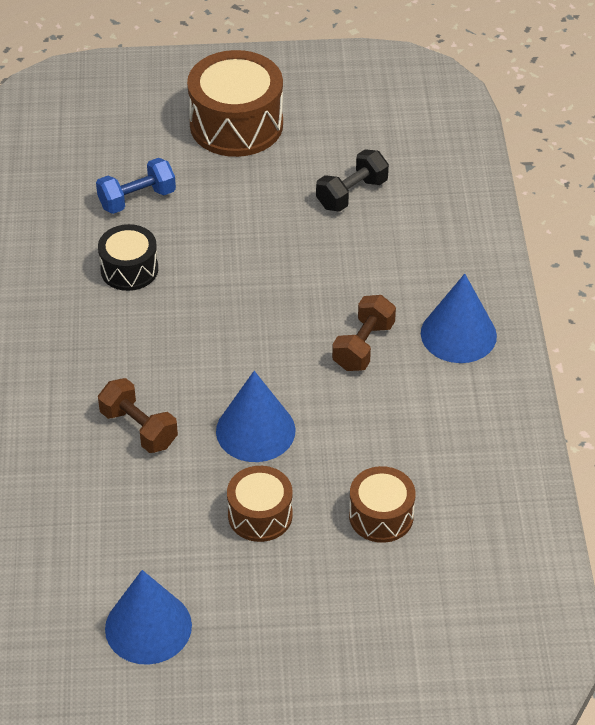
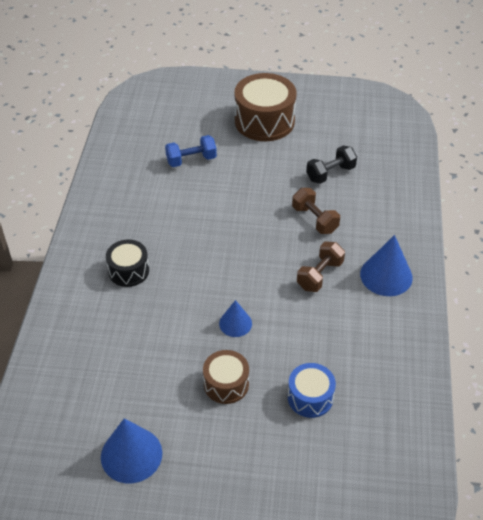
camera: 10 degrees right, 0 degrees up
(129, 269) = (176, 204): black drum -> black drum (129, 271)
(139, 428) = (157, 311): brown dumbbell -> brown dumbbell (314, 219)
(255, 430) = (235, 323): blue cone -> blue cone, size x0.60
(381, 516) = (310, 397): brown drum -> blue drum

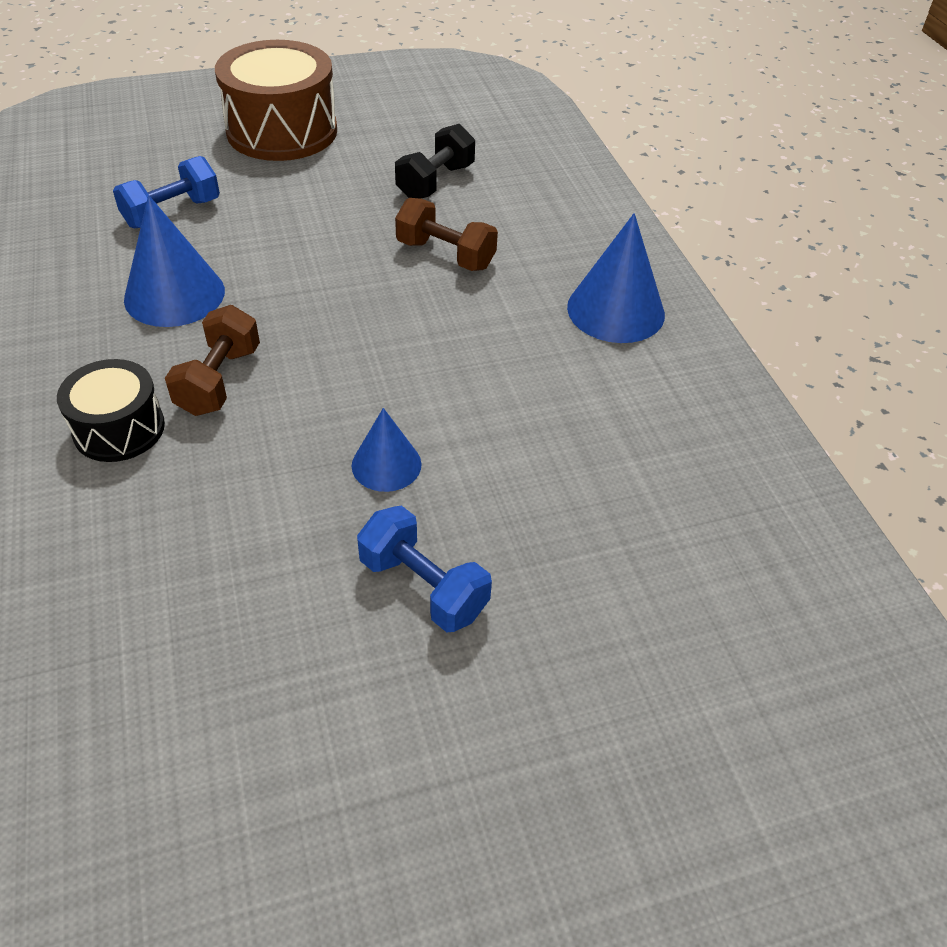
camera: 25 degrees left, 0 degrees up
(131, 454) = (278, 820): blue cone -> blue cone (174, 294)
(226, 384) = (423, 587): brown drum -> blue dumbbell
(310, 397) = (602, 557): blue drum -> none
(320, 275) = (502, 339): brown dumbbell -> brown dumbbell (219, 381)

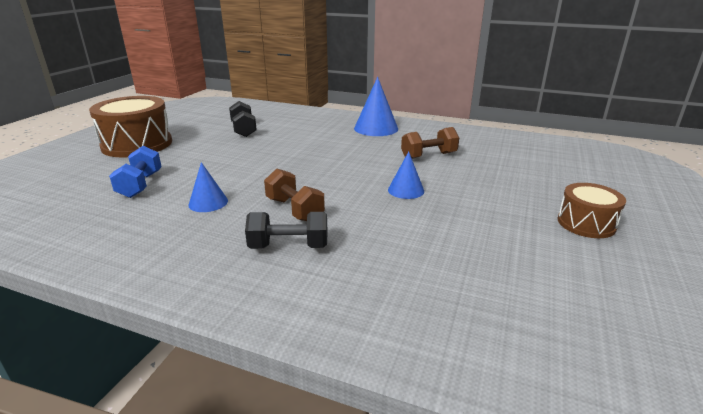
camera: 50 degrees left, 20 degrees down
(119, 429) = (289, 246): black drum -> black dumbbell
(174, 294) = (208, 202): blue cone -> blue cone, size x0.60
(423, 587) = (486, 204): blue dumbbell -> none
(445, 255) = (294, 142): brown dumbbell -> brown dumbbell (428, 156)
(465, 756) = (586, 223): none -> brown drum

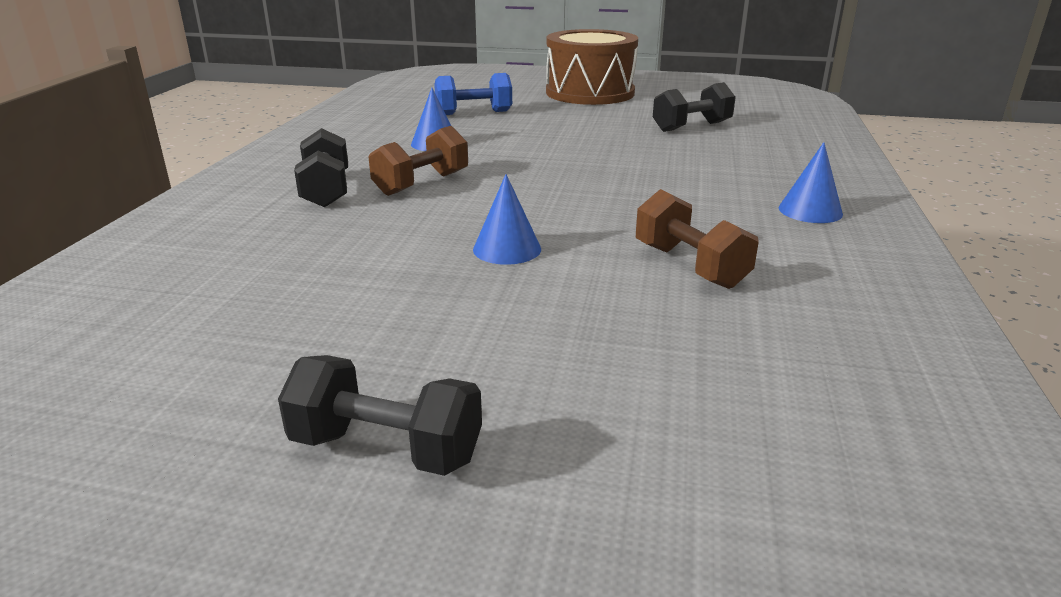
camera: 80 degrees right, 0 degrees up
(376, 128) = (810, 211): blue cone -> blue cone, size x0.60
(586, 223) = (386, 449): brown drum -> black dumbbell

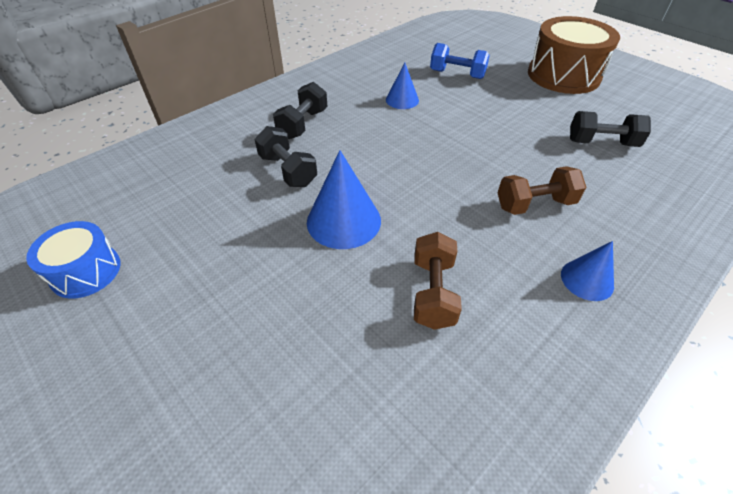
camera: 35 degrees right, 20 degrees up
(150, 428) = (86, 271): none -> blue drum
(386, 449) = (147, 344): black dumbbell -> black dumbbell (288, 170)
(422, 184) = (357, 138): brown dumbbell -> brown dumbbell (535, 204)
(507, 249) = (343, 221): blue cone -> blue cone, size x1.65

